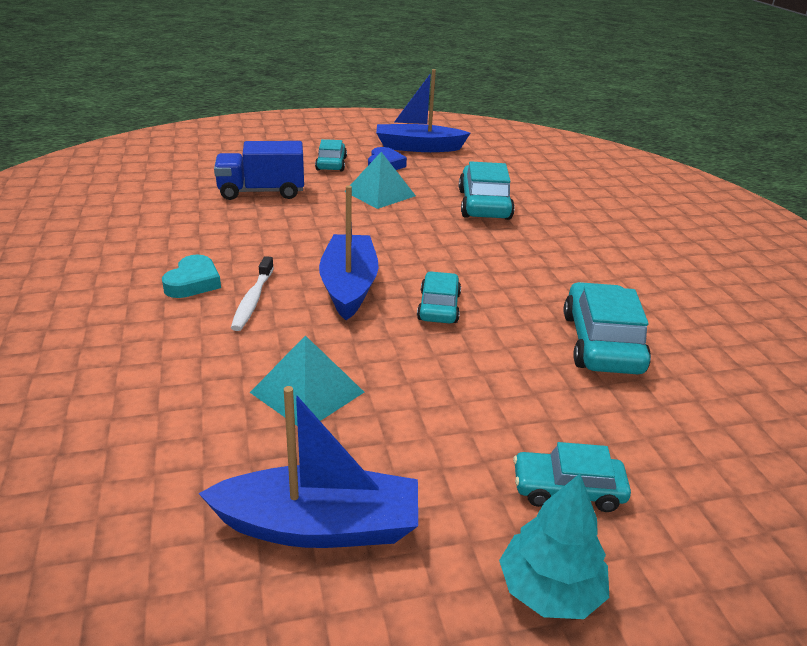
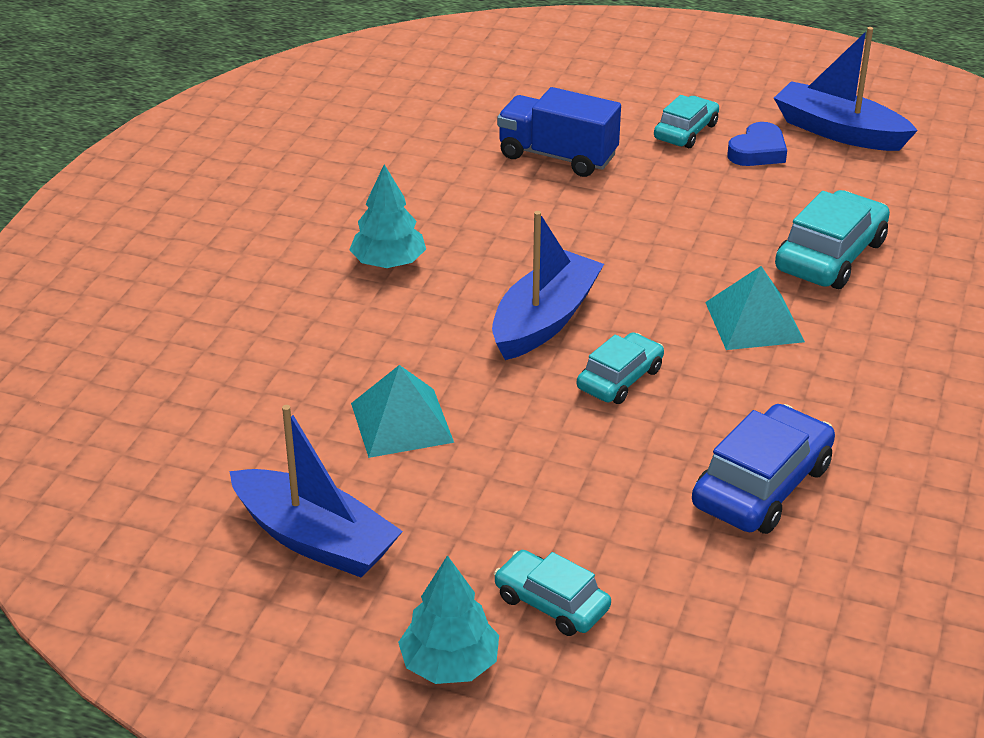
camera: 35 degrees right, 5 degrees up
(193, 282) = (388, 263): turquoise heart -> turquoise tree
(252, 300) = (430, 304): white toothbrush -> none
(380, 193) = (705, 198): turquoise pyramid -> turquoise pyramid (754, 322)
(601, 343) = (761, 486): turquoise car -> blue car

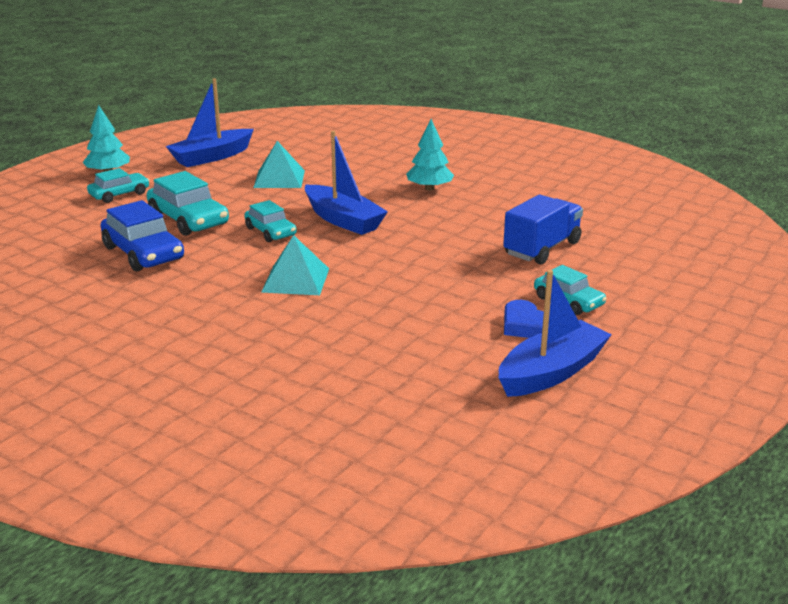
camera: 105 degrees right, 10 degrees down
(830, 256) = (356, 324): turquoise car -> turquoise car (188, 220)

